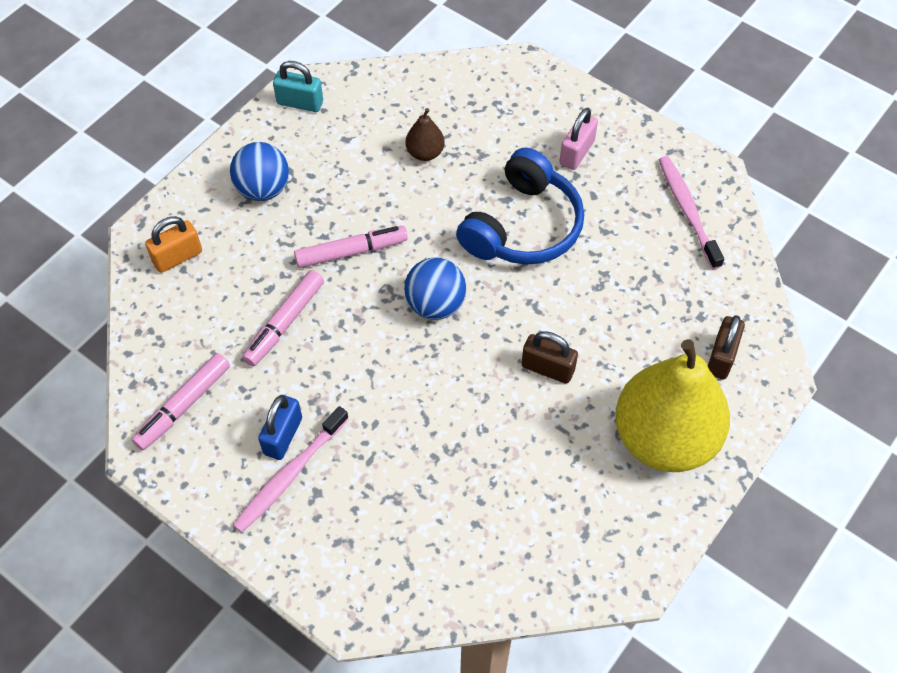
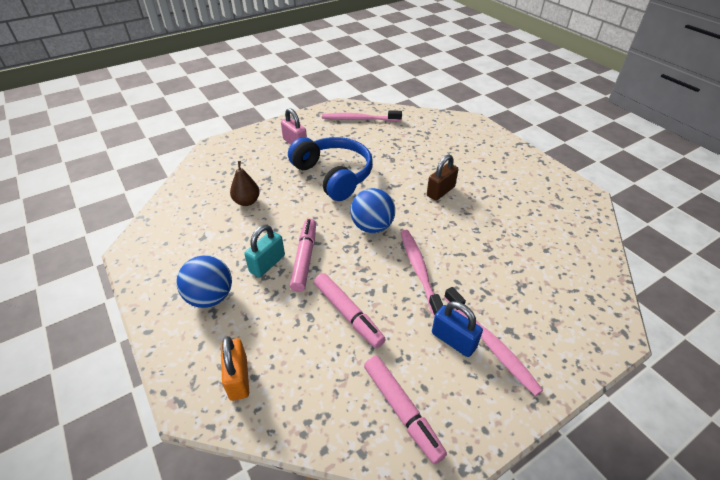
camera: 70 degrees left, 15 degrees down
(300, 103) = (146, 254): turquoise padlock -> turquoise padlock (267, 264)
(376, 378) = (419, 271): none -> pink toothbrush
(664, 437) = (499, 162): yellow pear -> none
(721, 357) = (455, 133): brown padlock -> none

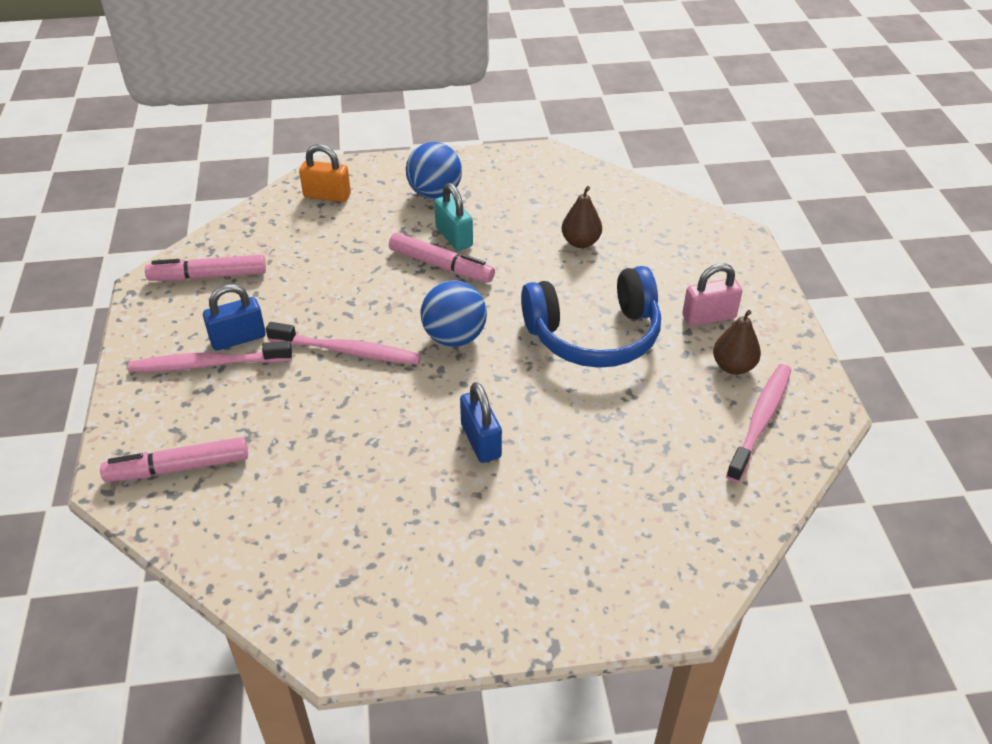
camera: 115 degrees right, 0 degrees up
(328, 131) = (733, 366): none -> brown pear
(348, 314) = (336, 276): pink marker -> pink marker (178, 468)
(440, 191) = (480, 441): brown padlock -> blue padlock

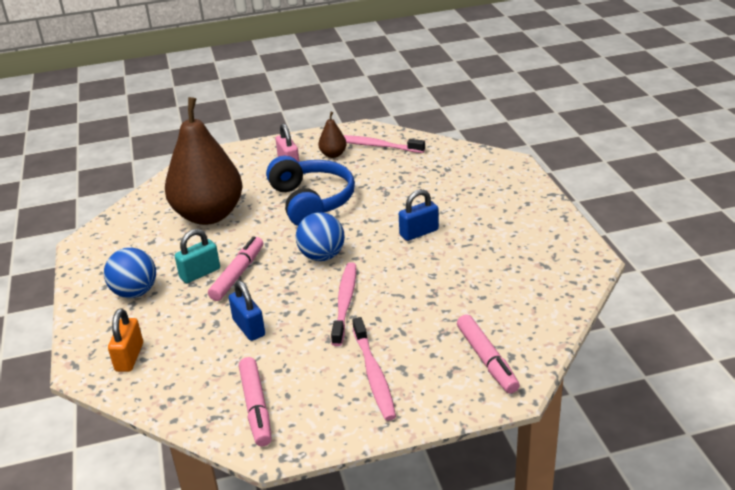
camera: 95 degrees left, 10 degrees down
(238, 338) = (339, 365): blue padlock -> blue padlock (249, 327)
(580, 242) = (209, 215): brown pear -> brown pear, size x2.45

